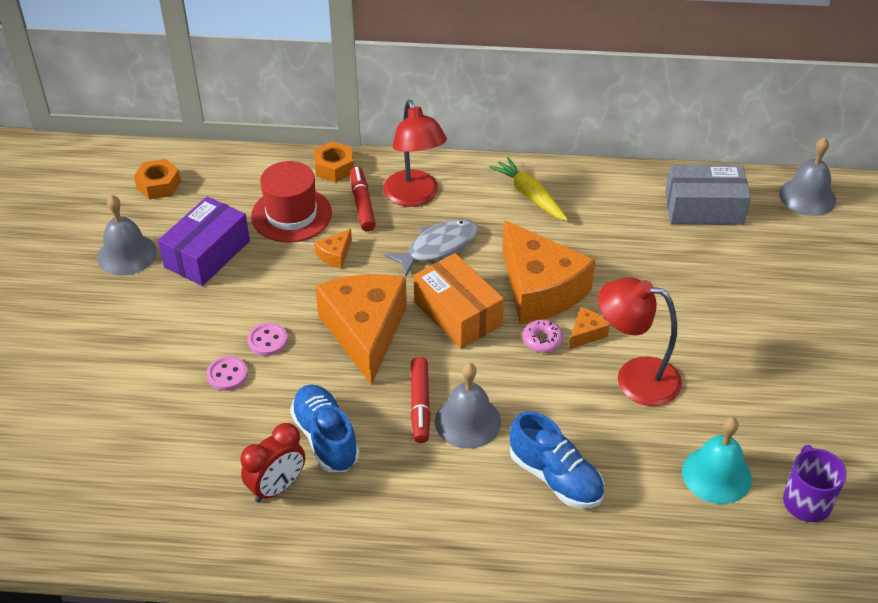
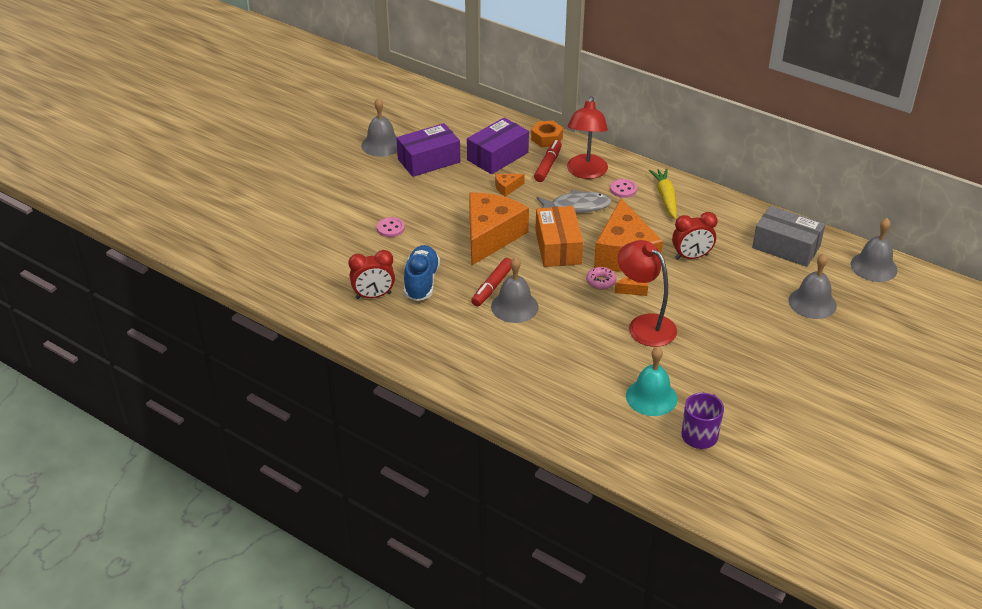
camera: 30 degrees right, 5 degrees down
(159, 185) = (429, 113): orange nut -> none
(267, 340) = (428, 219): pink button -> pink button (623, 189)
(291, 214) = (497, 156): red hat -> purple box
(555, 477) = (544, 356): blue shoe -> none
(616, 262) = (691, 257): none -> red clock
(784, 268) = (812, 303): none -> grey bell

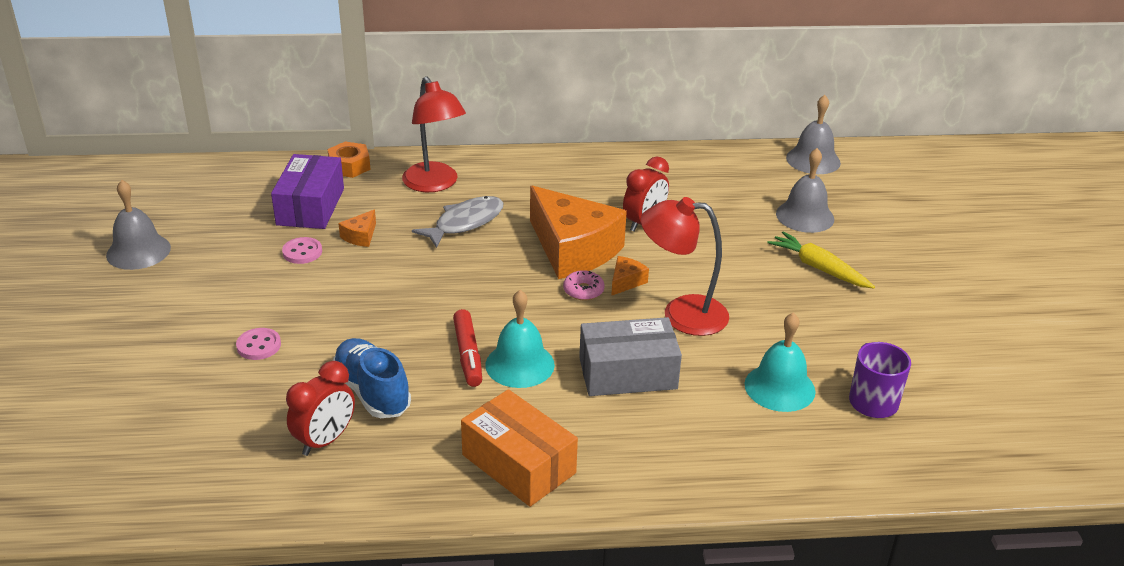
camera: 40 degrees left, 5 degrees down
(429, 160) = (225, 245): purple box -> none
(491, 236) = (400, 297): orange cheese -> none
(514, 306) = (520, 364): grey bell -> turquoise bell
(548, 165) = (382, 193): red marker -> none
(558, 247) = (494, 275): orange box -> orange box (518, 464)
(623, 189) = (495, 185): pink button -> pink button (302, 252)
(665, 197) = (549, 176): yellow carrot -> yellow carrot (818, 268)
(786, 247) = (718, 175): grey box -> grey box (627, 373)

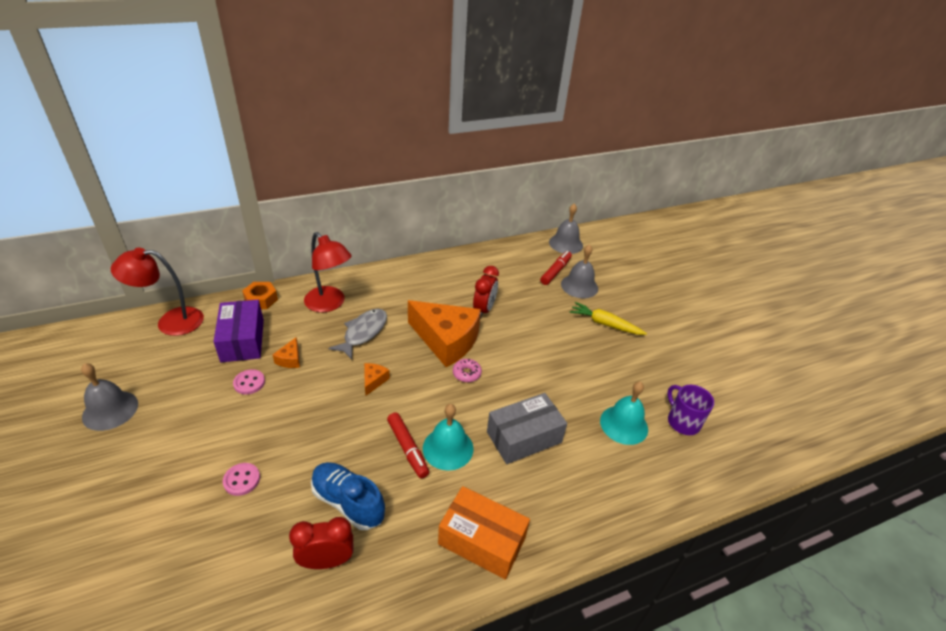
camera: 20 degrees left, 5 degrees up
(325, 440) = (327, 561): red clock -> red clock turned 120 degrees counterclockwise
(626, 281) = (491, 360): orange cheese -> orange cheese (374, 381)
(681, 314) = (538, 379): red lamp -> red lamp (170, 322)
(777, 193) = (555, 271): none -> red marker

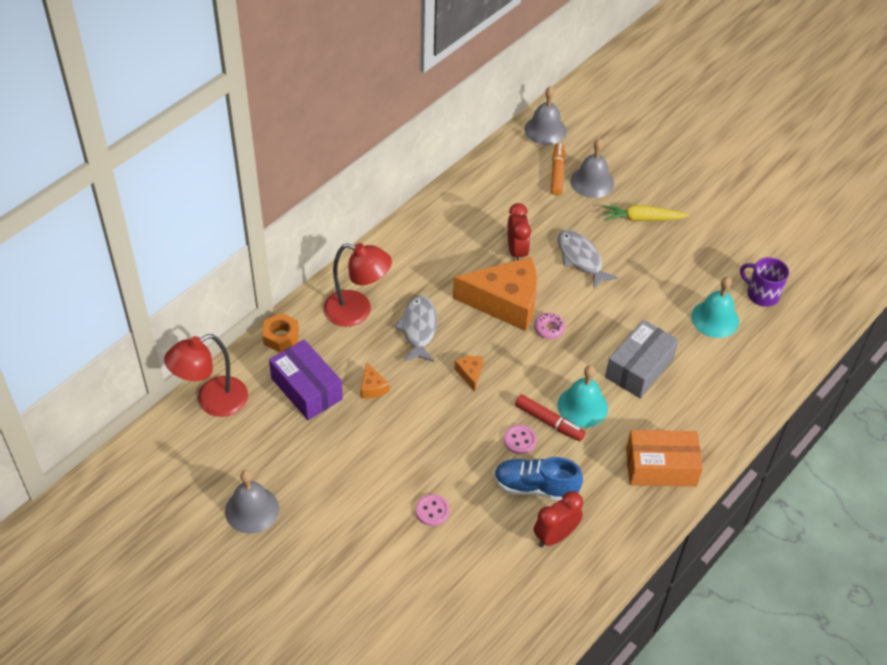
camera: 25 degrees left, 10 degrees up
(249, 383) = (356, 427): pink button -> pink button (520, 440)
(532, 333) = (581, 259): none -> grey fish
(555, 271) = (557, 173): red marker -> orange marker

